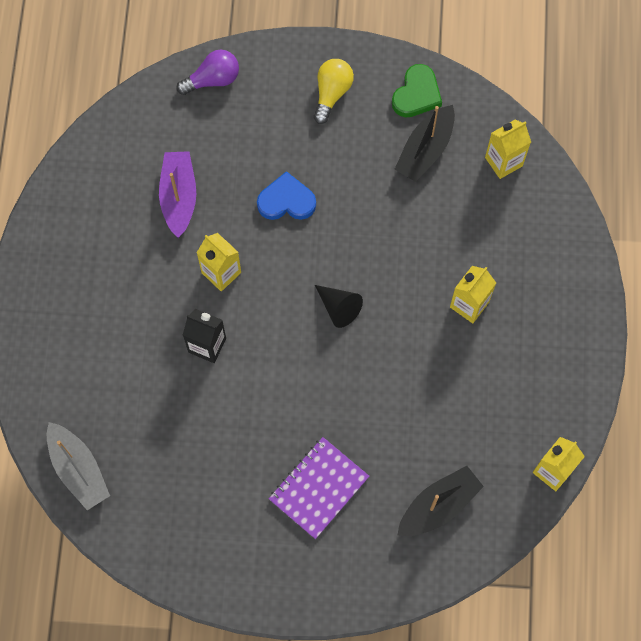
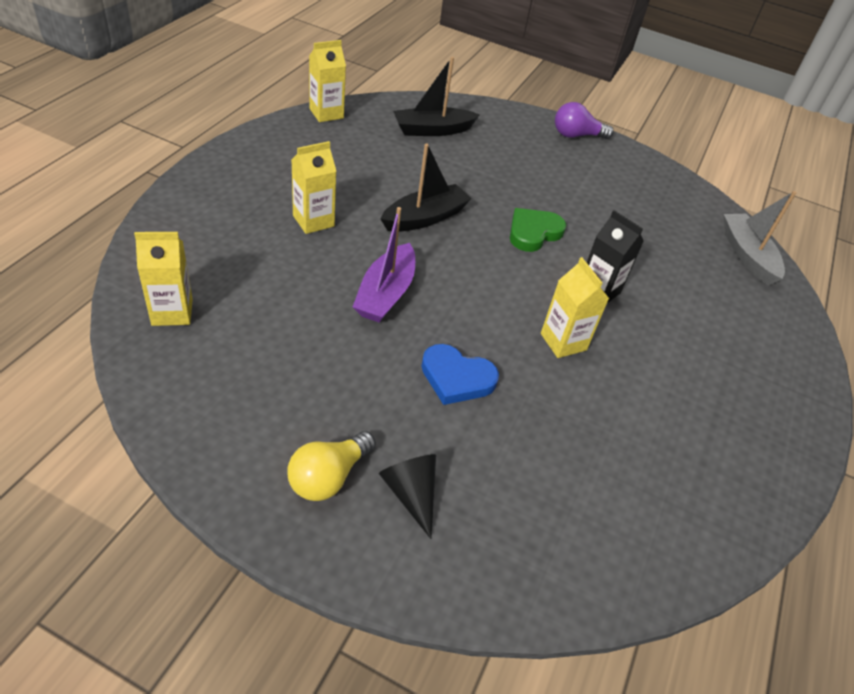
camera: 165 degrees left, 25 degrees down
(179, 197) = (593, 436): purple boat -> purple boat (386, 294)
(213, 79) = (495, 574): purple light bulb -> purple light bulb (576, 135)
(318, 488) = (527, 171): purple notebook -> none
(338, 308) = (447, 267): black cone -> black cone (411, 494)
(416, 94) = (214, 425): green heart -> green heart (533, 232)
(425, 150) = (253, 360): black boat -> black boat (425, 218)

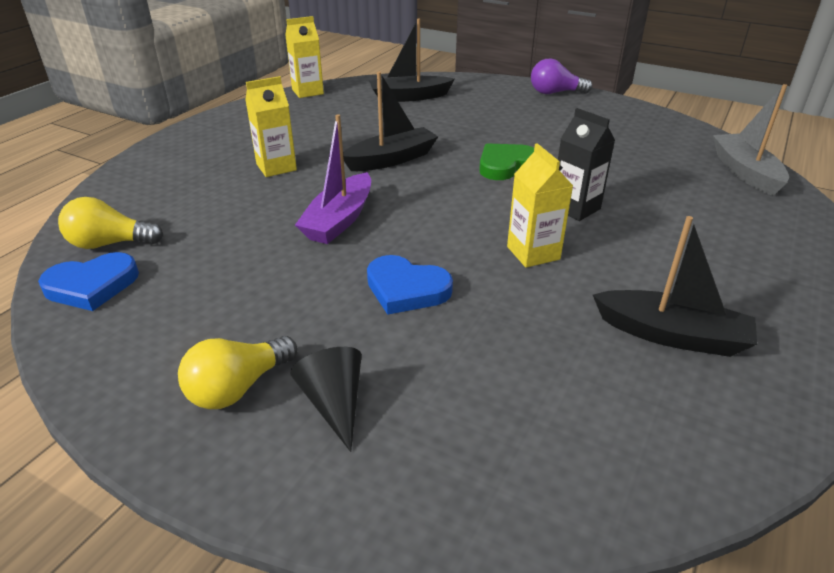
camera: 10 degrees right, 10 degrees down
(169, 362) = (92, 286): none -> blue heart
(172, 312) = (110, 244): yellow carton -> yellow light bulb
(677, 434) = (672, 335): none -> black boat

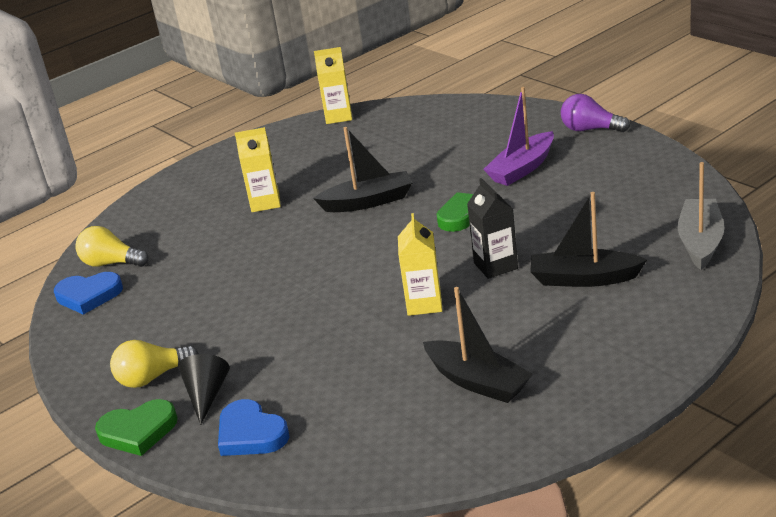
camera: 25 degrees right, 5 degrees down
(255, 480) = (138, 431): none -> green heart
(339, 220) = (288, 259): purple boat -> purple boat (522, 169)
(406, 289) = (303, 323): blue heart -> blue heart (251, 434)
(409, 97) = (433, 128): black boat -> black boat (584, 279)

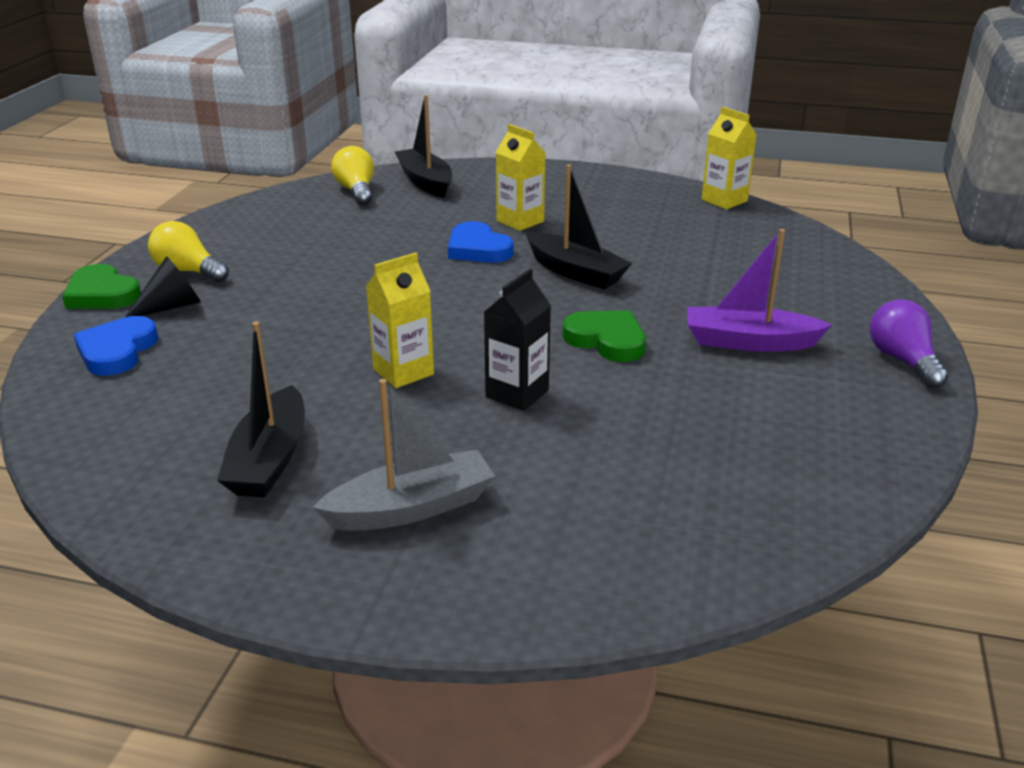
camera: 50 degrees right, 0 degrees up
(88, 296) = (299, 200): blue heart -> blue heart (478, 249)
(584, 279) = (541, 469): black boat -> black boat (425, 182)
(700, 242) = (721, 546): grey boat -> grey boat (411, 508)

